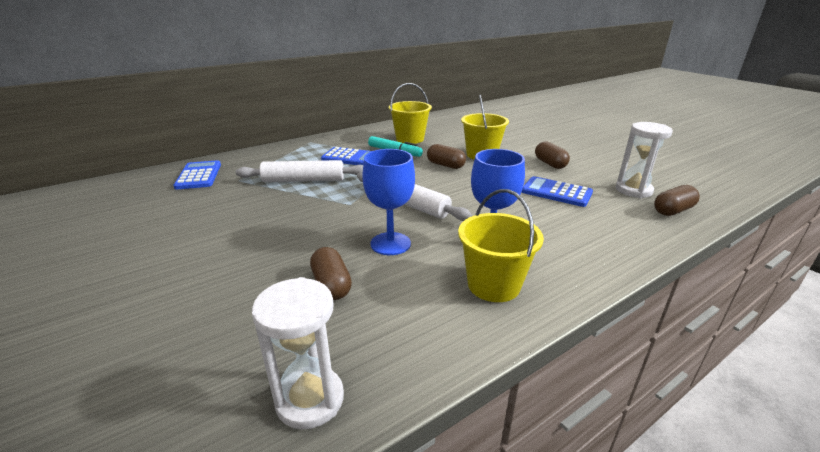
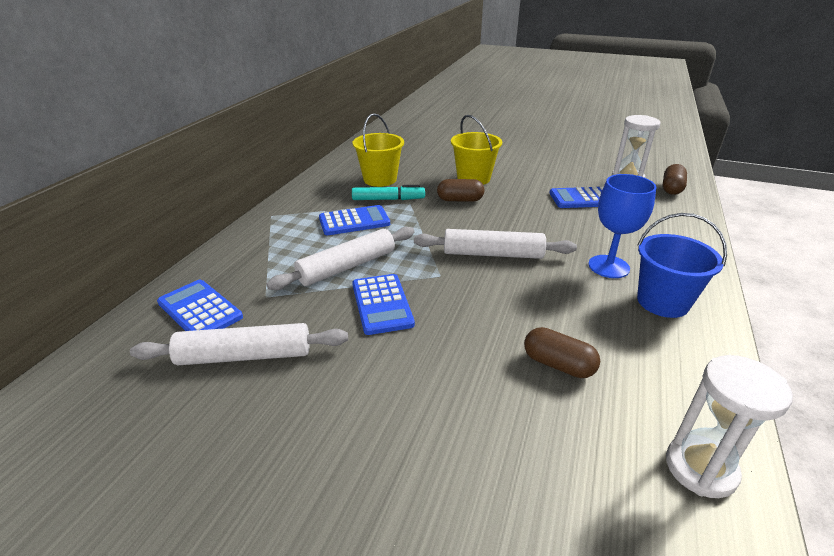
camera: 35 degrees left, 5 degrees up
(181, 203) = (245, 356): none -> white rolling pin
(287, 206) = (382, 304): none -> blue calculator
(390, 244) = (540, 301): blue goblet -> none
(493, 285) = (662, 302): yellow bucket -> blue bucket
(550, 164) = (539, 171): brown capsule -> none

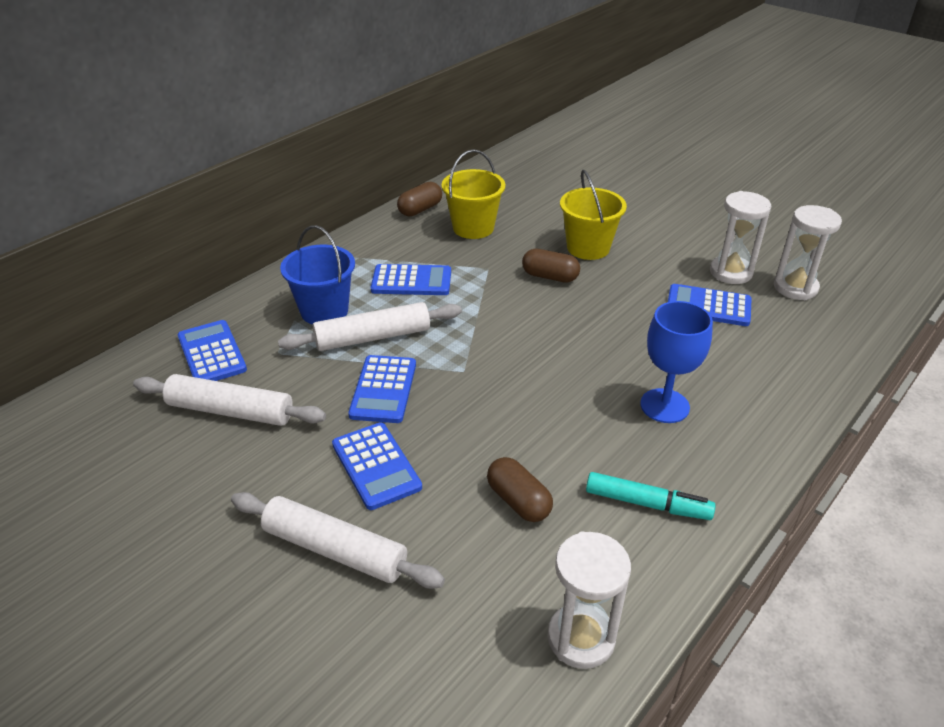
camera: 20 degrees right, 5 degrees up
(388, 199) = (466, 259): turquoise marker -> turquoise marker (647, 504)
(415, 368) = (376, 466): none -> blue calculator
(493, 254) = (539, 358): white rolling pin -> white rolling pin (335, 550)
(580, 177) = (730, 272): none -> white hourglass
(662, 302) = (693, 464): blue bucket -> blue bucket (324, 311)
(671, 188) = (846, 315): brown capsule -> brown capsule (420, 209)

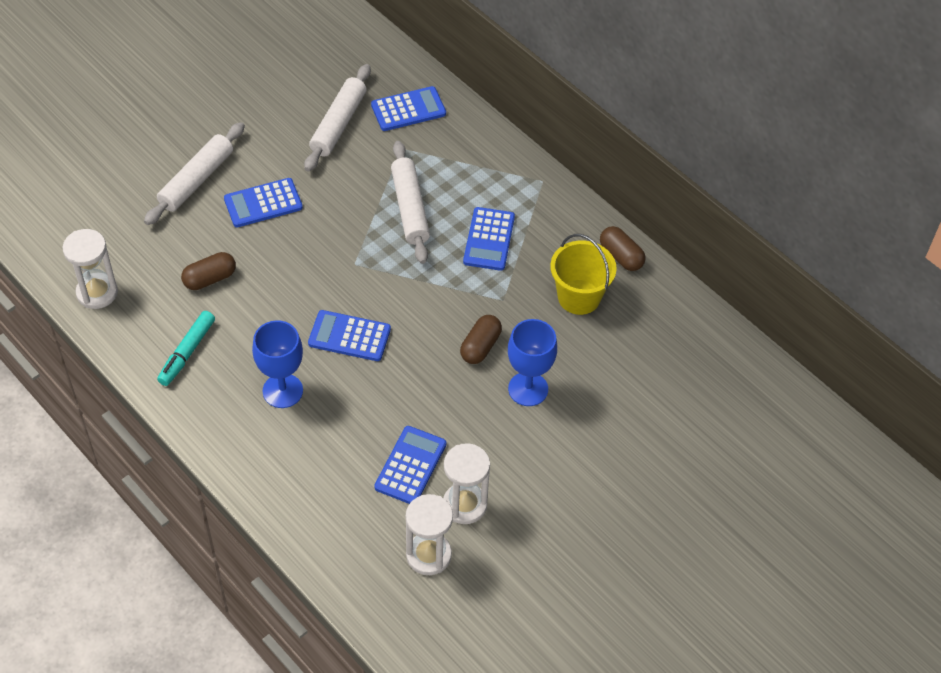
camera: 95 degrees right, 15 degrees up
(324, 311) = (453, 177): blue bucket -> none
(383, 389) = (343, 211): blue calculator -> blue calculator (349, 336)
(588, 248) = (528, 389): yellow bucket -> blue goblet

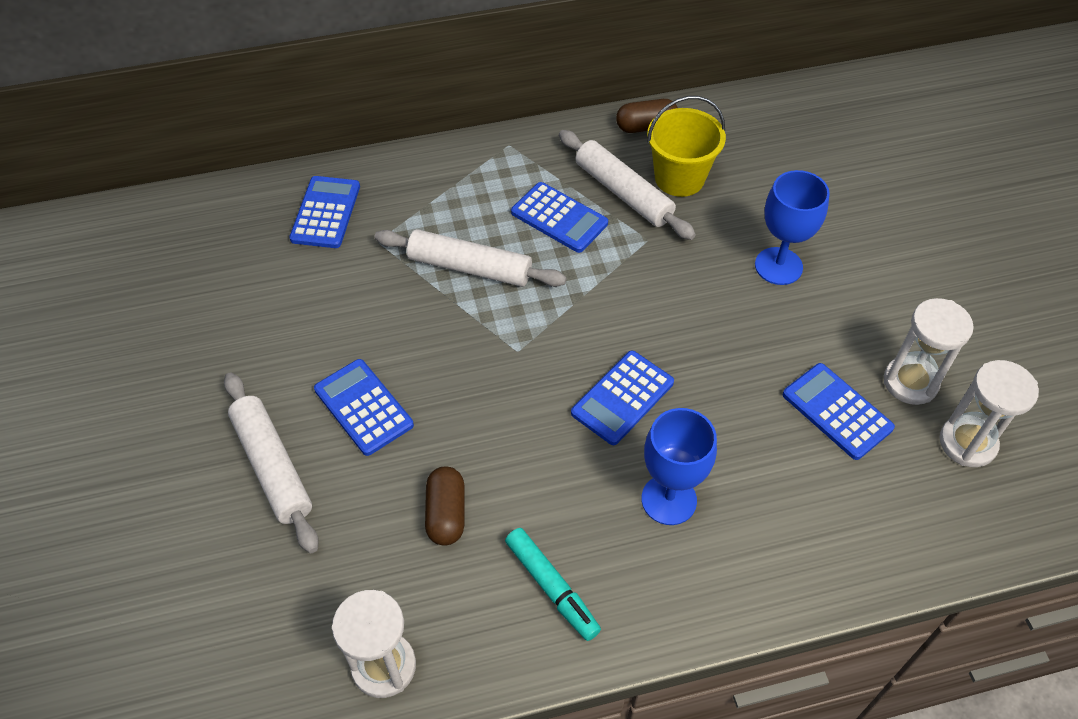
camera: 60 degrees left, 0 degrees up
(263, 203) = (363, 407): blue calculator -> blue calculator turned 135 degrees clockwise
(338, 124) = (296, 284): white rolling pin -> white rolling pin (623, 193)
(480, 346) = (701, 283): brown capsule -> none

